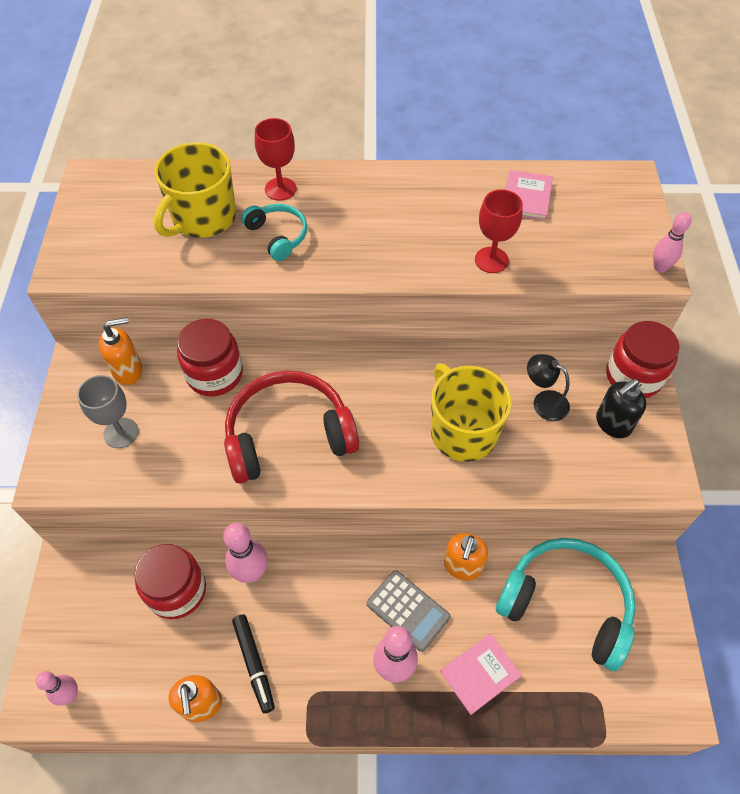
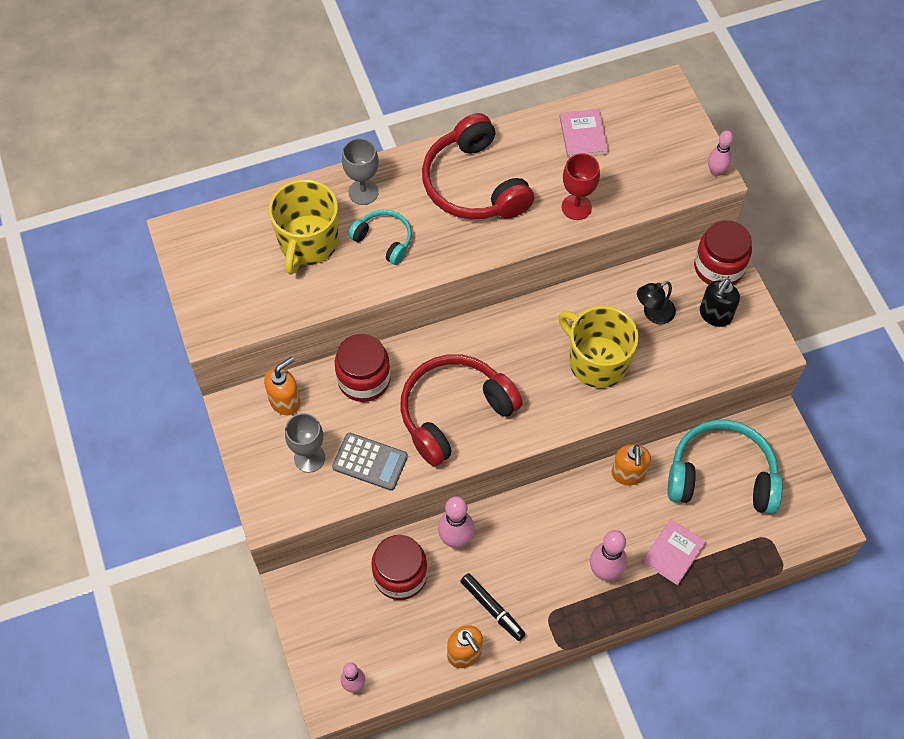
camera: 20 degrees left, 5 degrees up
(280, 189) = (363, 192): red goblet -> grey goblet
(393, 211) = (474, 184): none -> red headphones
(408, 610) = (598, 524): grey calculator -> grey calculator (370, 462)
(543, 402) = (653, 314): black lamp -> black lamp turned 45 degrees counterclockwise

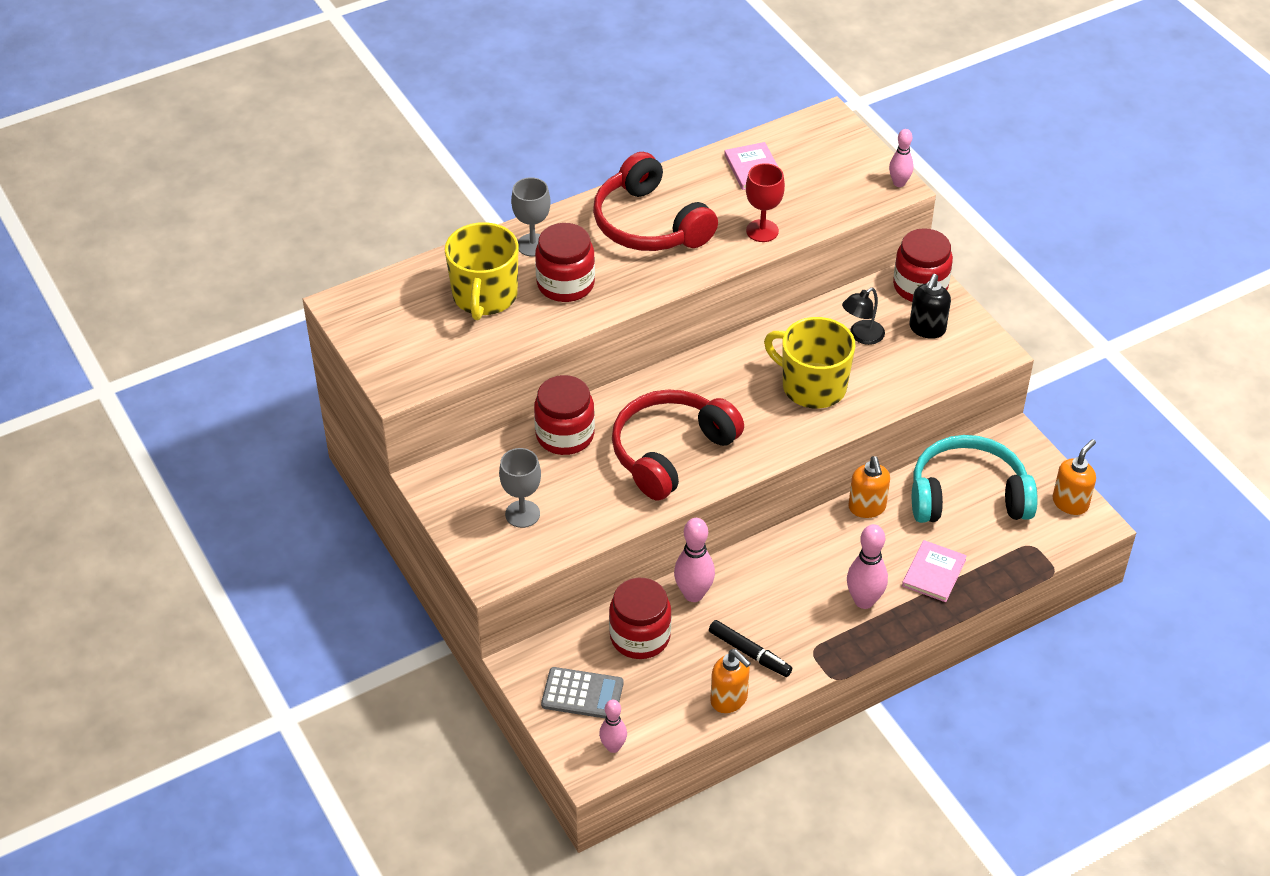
camera: 10 degrees left, 15 degrees down
(285, 401) = (483, 466): orange soap dispenser -> orange soap dispenser (1070, 503)
(370, 462) = (590, 509): grey calculator -> grey calculator (582, 694)
(384, 240) = (565, 284): turquoise headphones -> red jar

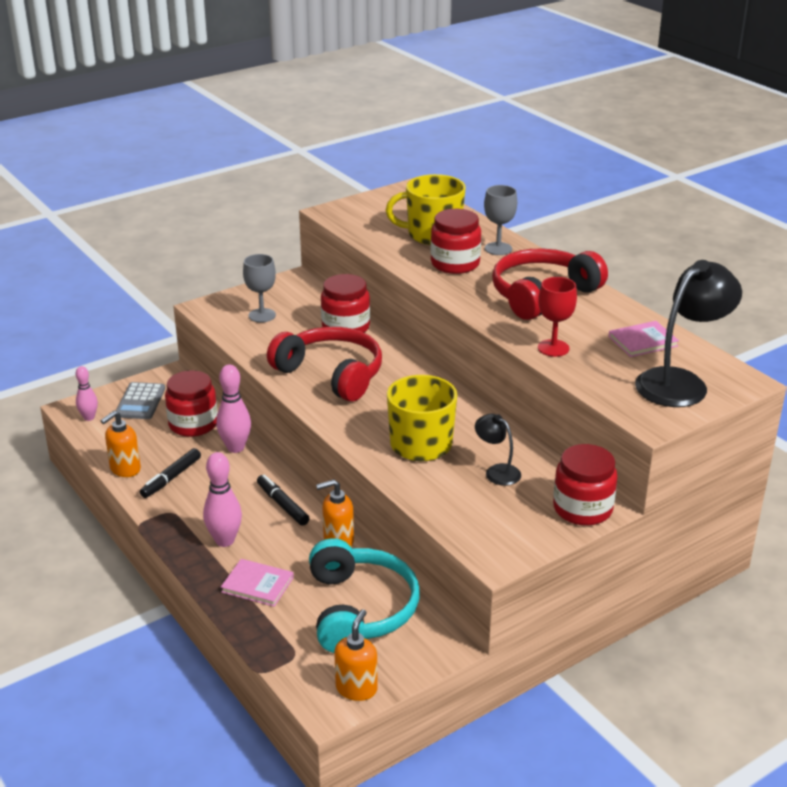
camera: 85 degrees right, 15 degrees down
(804, 552) = (282, 505): none -> black marker
(830, 157) = (681, 382): none -> black lamp
(899, 183) = (659, 423): pink bowling pin -> none
(927, 329) = (518, 513): black soap dispenser -> none
(1070, 503) = (356, 688): orange soap dispenser -> orange soap dispenser turned 105 degrees counterclockwise

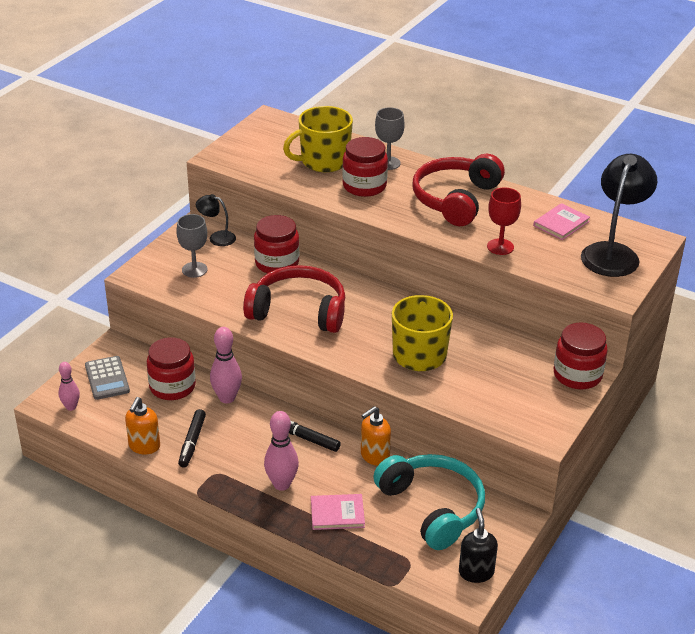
camera: 25 degrees left, 5 degrees up
(356, 688) = (476, 572): orange soap dispenser -> black soap dispenser
(497, 471) = (494, 362): black lamp -> black lamp (217, 237)

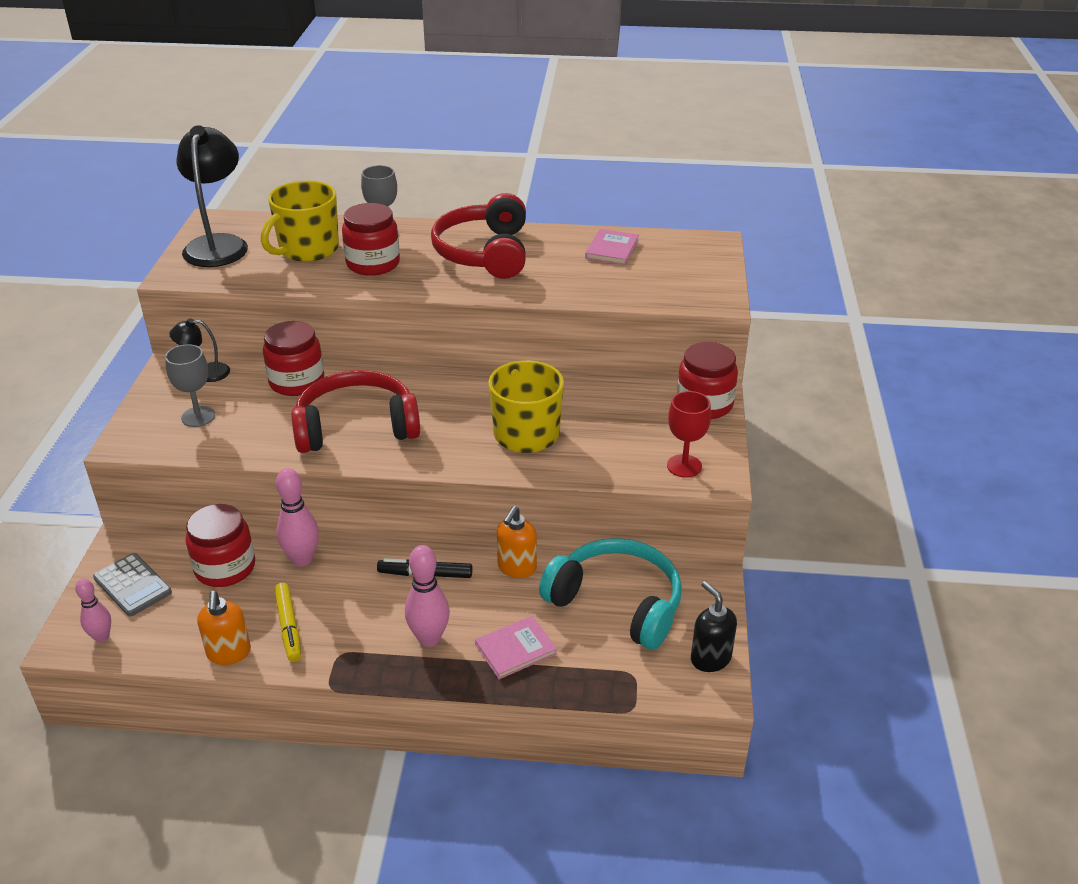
camera: 25 degrees left, 0 degrees up
(192, 442) = (289, 626): black marker -> yellow marker
(500, 247) = (567, 288): red goblet -> red goblet (684, 466)
(613, 253) = (685, 264): black lamp -> black lamp (218, 244)

